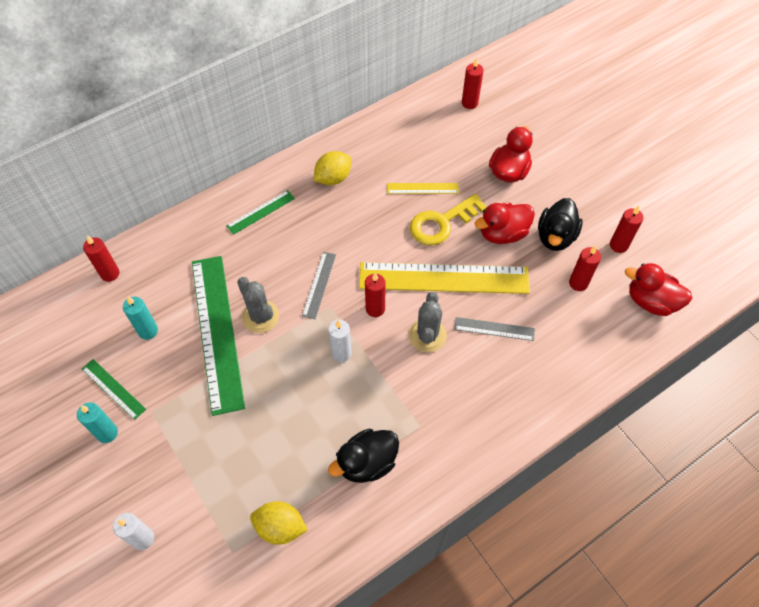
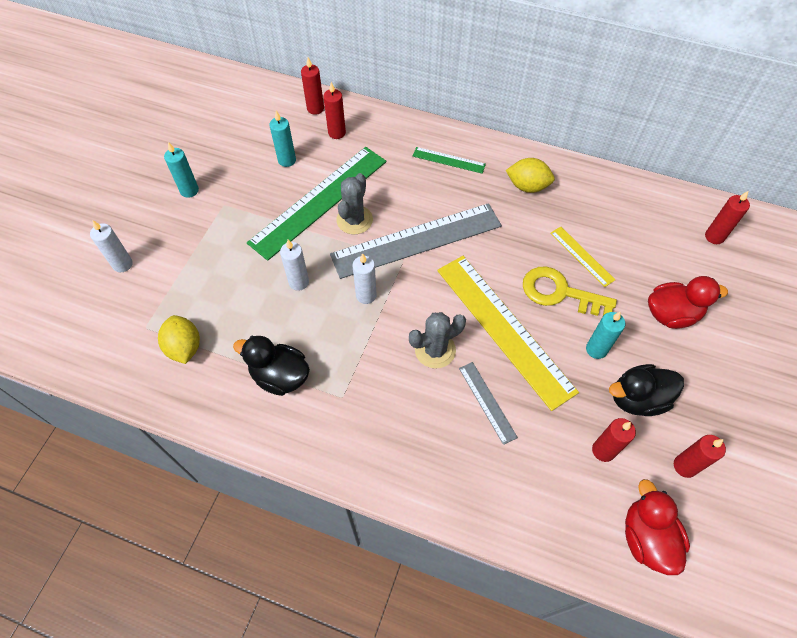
camera: 55 degrees right, 0 degrees up
(113, 389) = (226, 171): green ruler -> none
(287, 396) = (299, 282): none -> white candle
(319, 285) = (416, 240): grey ruler -> grey ruler, size x2.21
(375, 309) = (428, 294): red candle -> red candle (337, 133)
(502, 233) = (596, 349): red duck -> turquoise candle

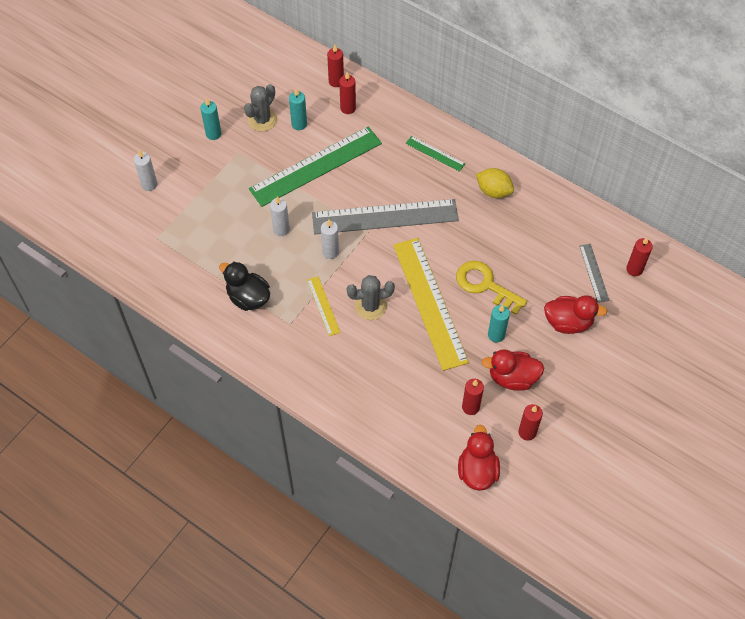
camera: 15 degrees right, 0 degrees up
(184, 347) = (183, 260): yellow lemon -> none
(354, 220) = (340, 188): grey cactus -> grey cactus (262, 120)
(487, 402) = (397, 353): grey ruler -> grey ruler (594, 273)
(582, 256) = (515, 260): yellow ruler -> yellow ruler (323, 306)
(637, 399) = (512, 378): black duck -> red duck

